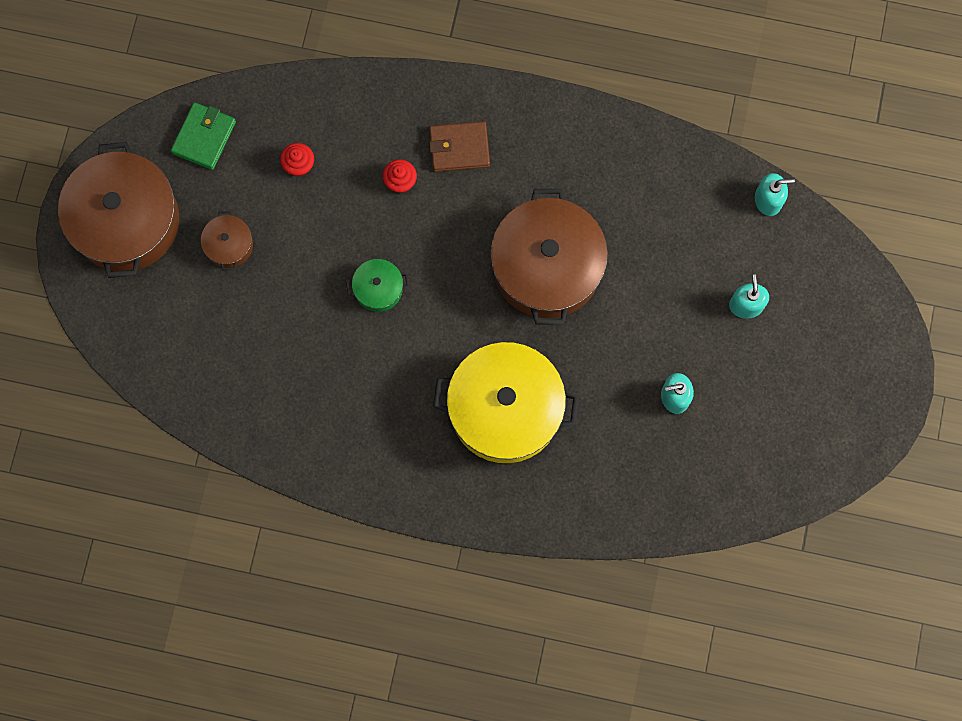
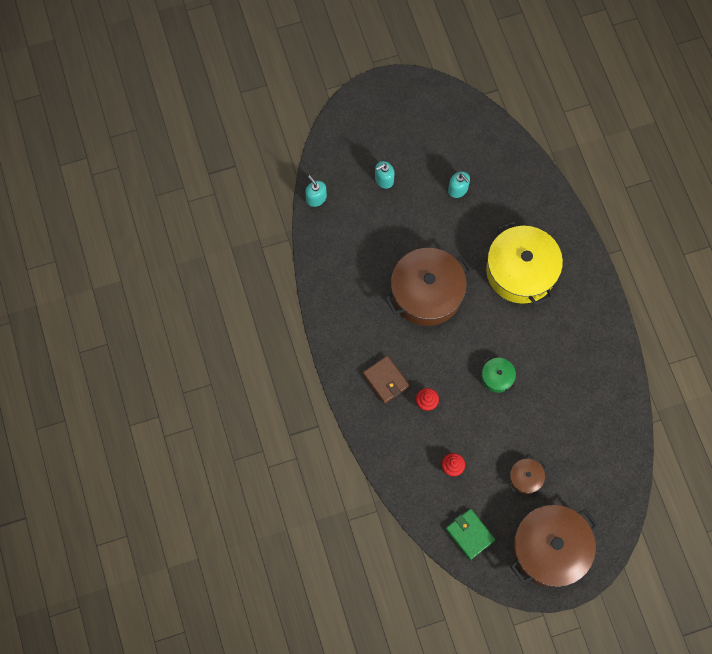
camera: 120 degrees left, 5 degrees down
(204, 137) = (470, 534): green wallet -> green wallet turned 60 degrees clockwise

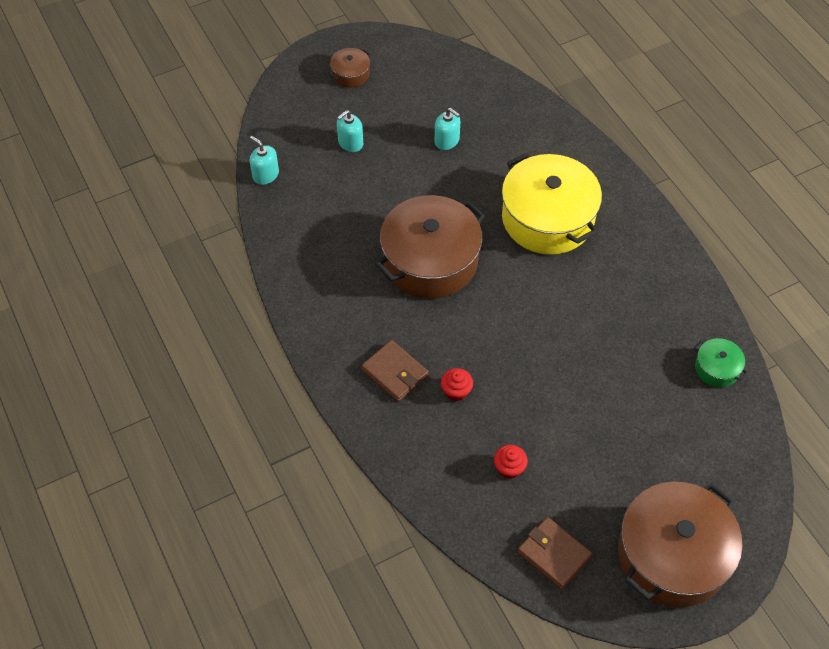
camera: 10 degrees left, 15 degrees down
(470, 534) = (554, 554): green wallet -> brown wallet
(497, 377) = (546, 346): green pot -> green pot (717, 368)
(525, 478) = (615, 466): brown pot -> brown pot (350, 74)

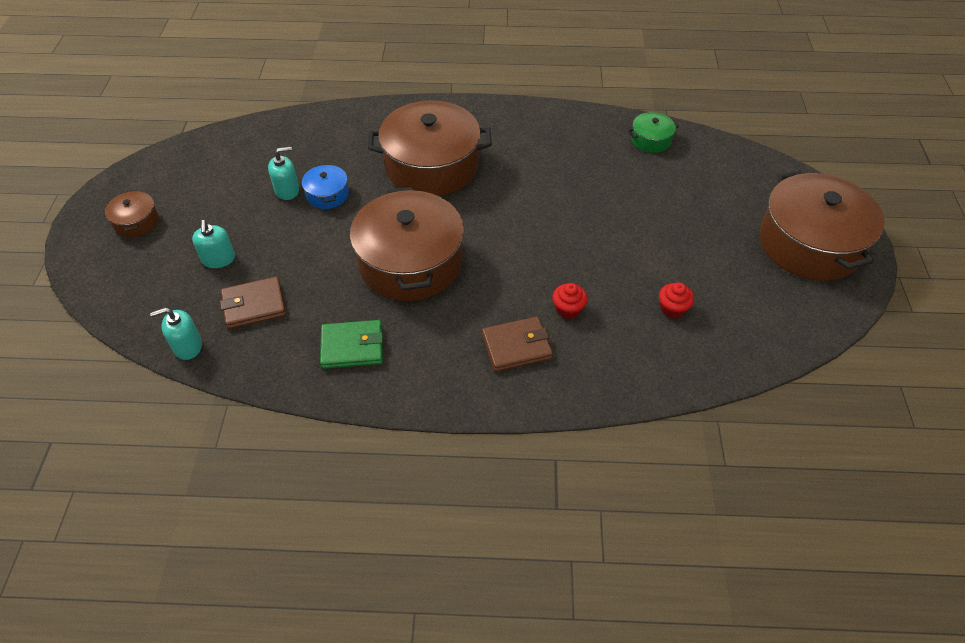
camera: 60 degrees left, 5 degrees down
(326, 269) = (352, 347): none -> green wallet
(462, 168) = (327, 194): none -> blue pot
(547, 218) = (431, 166): yellow pot -> brown pot
(554, 554) = (776, 318): brown wallet -> brown wallet (254, 305)

